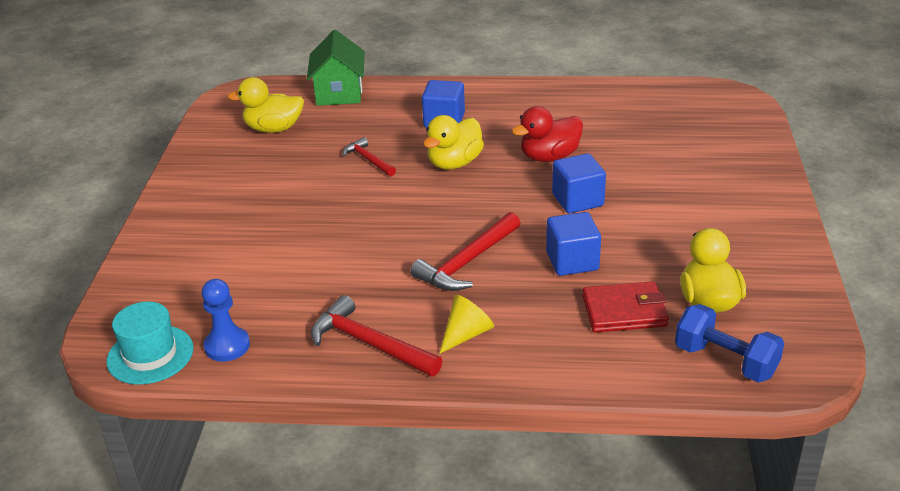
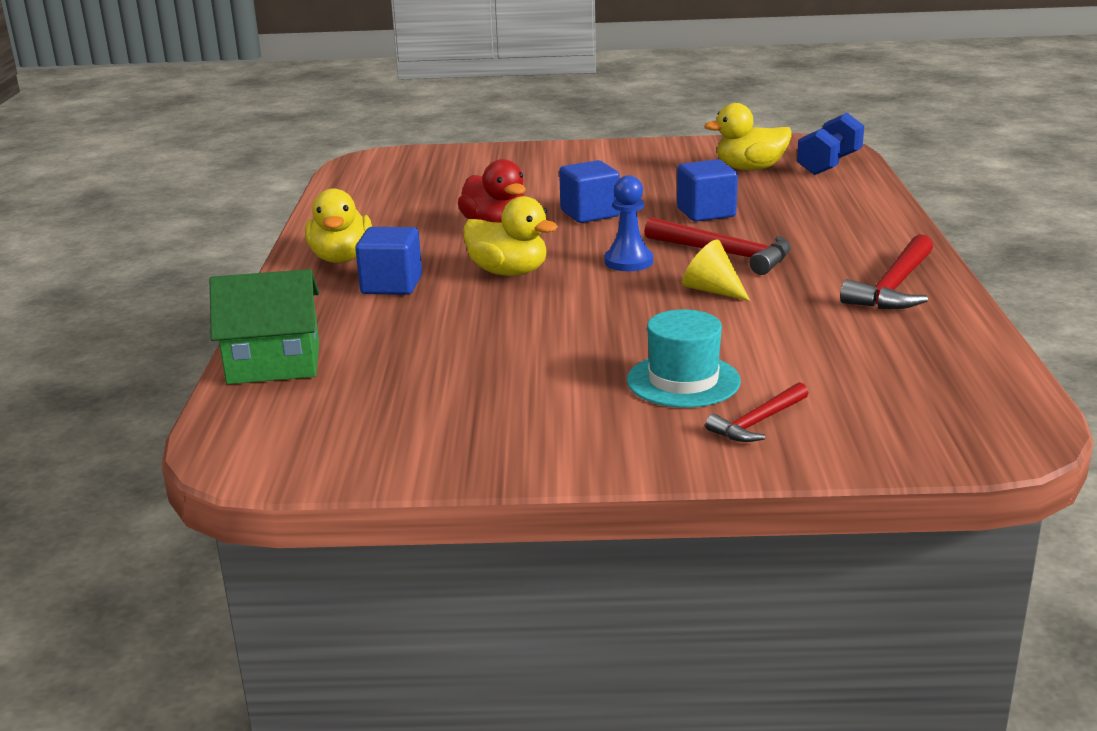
camera: 95 degrees left, 10 degrees down
(150, 355) = (1003, 406): turquoise hat -> turquoise hat (683, 381)
(227, 346) = (950, 360): blue pawn -> blue pawn (628, 262)
(273, 129) = (389, 403): yellow duck -> yellow duck (341, 258)
(368, 160) = (497, 322): red hammer -> red hammer (757, 422)
(466, 334) = (850, 247): yellow cone -> yellow cone (712, 290)
(624, 311) = (779, 193): red wallet -> none

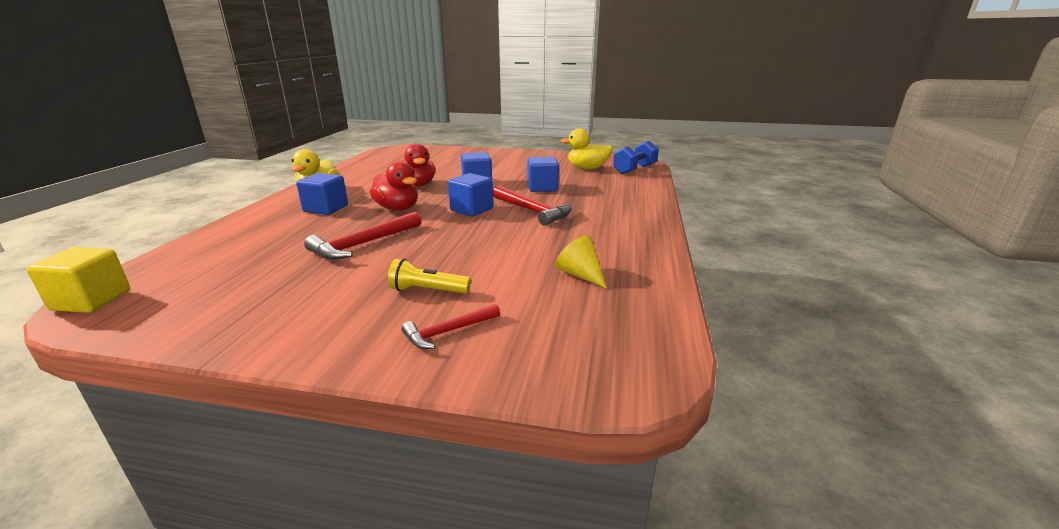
camera: 10 degrees right, 0 degrees up
(232, 449) = (91, 300): none -> yellow cube
(274, 363) = (200, 246): green house -> none
(509, 272) = (397, 208): yellow duck -> red duck
(628, 262) = (471, 209): blue pawn -> blue cube
(683, 381) = (428, 290): turquoise hat -> yellow flashlight
(712, 290) = (505, 231): yellow cone -> yellow cone (580, 275)
(893, 287) = (624, 242): red hammer -> red hammer (363, 244)

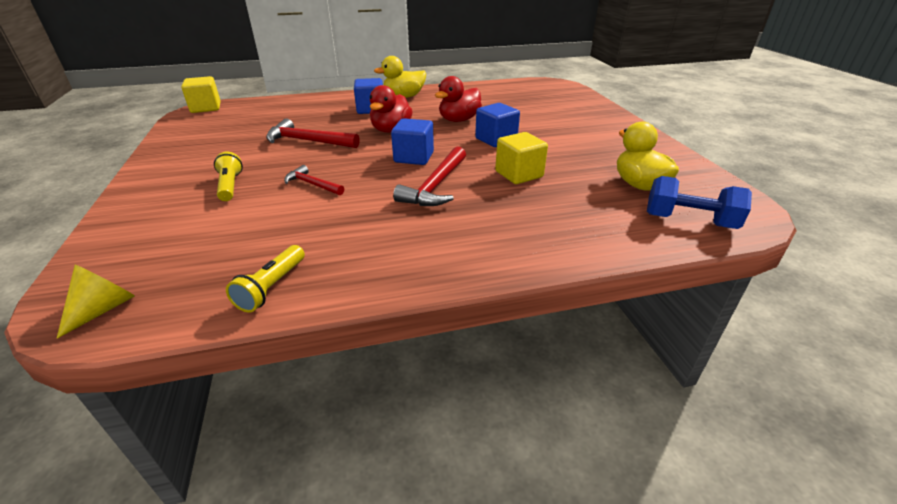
camera: 65 degrees right, 10 degrees up
(448, 332) = (164, 211): red hammer -> red hammer (312, 184)
(542, 188) = (519, 174): blue cube -> yellow cube
(580, 275) = (277, 247): yellow cone -> yellow cone (104, 309)
(640, 281) = (271, 287): none -> yellow flashlight

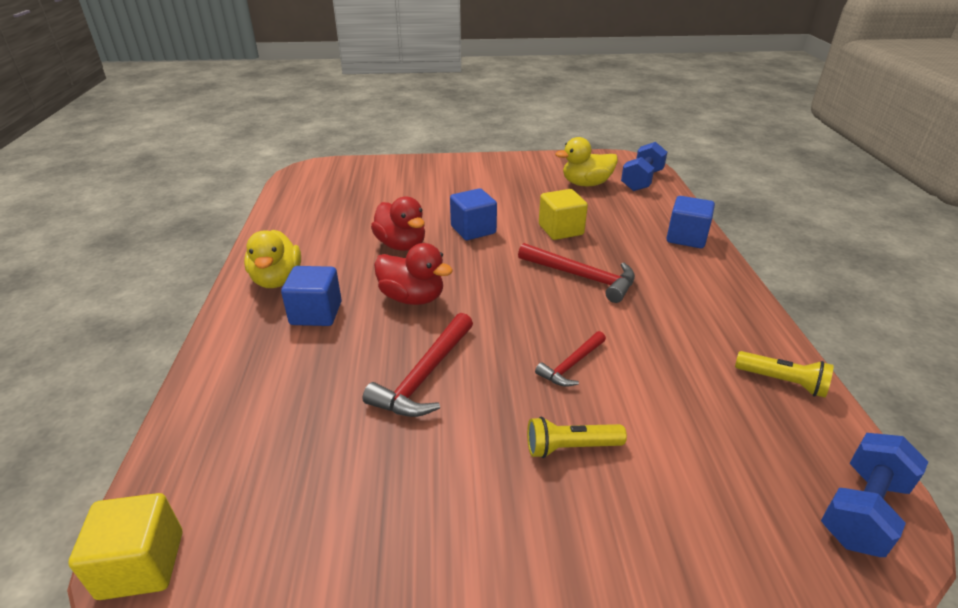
camera: 80 degrees left, 0 degrees up
(104, 309) = (862, 510): yellow cone -> blue dumbbell
(414, 157) = (507, 286): blue cube -> blue cube (686, 238)

